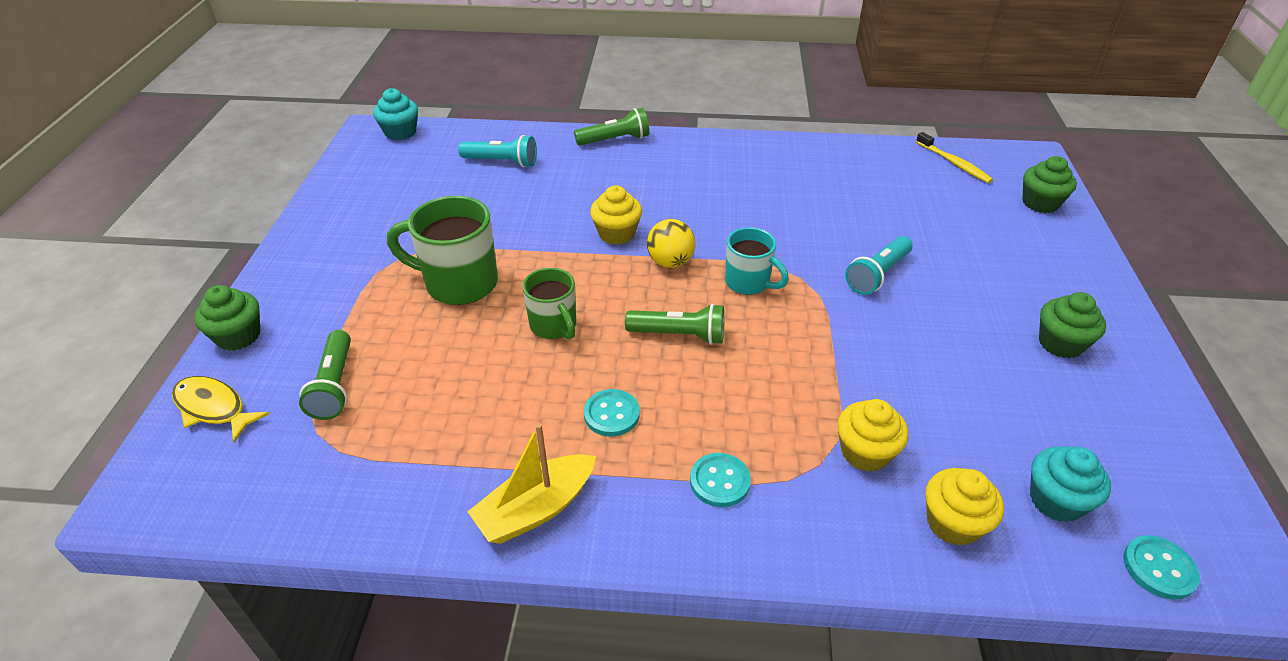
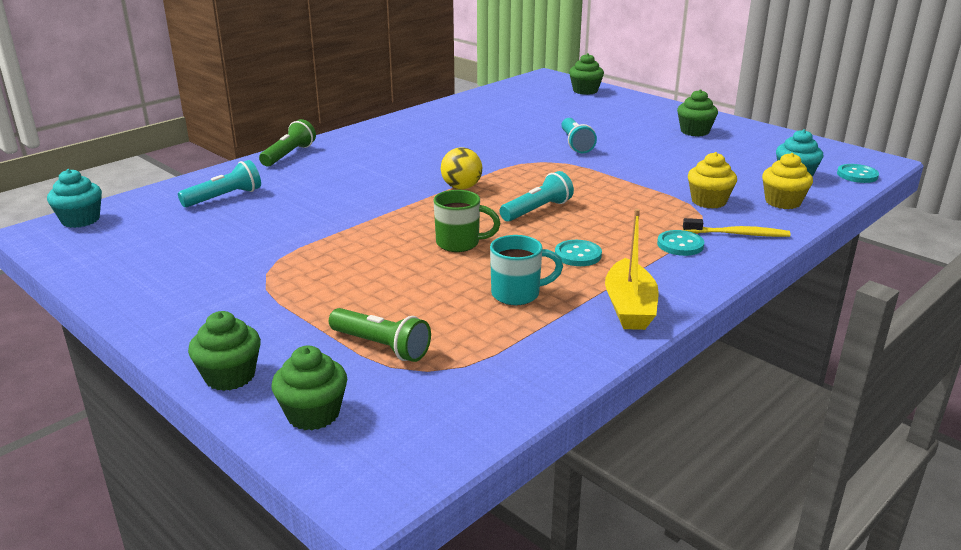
camera: 50 degrees left, 15 degrees down
(213, 408) = (313, 414): yellow fish -> green cupcake
(458, 283) = (347, 260): green mug -> none
(616, 233) = (398, 191): yellow cupcake -> none
(679, 335) = (537, 210): green flashlight -> turquoise flashlight
(749, 283) = (523, 175): turquoise mug -> turquoise mug (518, 294)
(954, 163) = (515, 91): yellow toothbrush -> yellow toothbrush (738, 234)

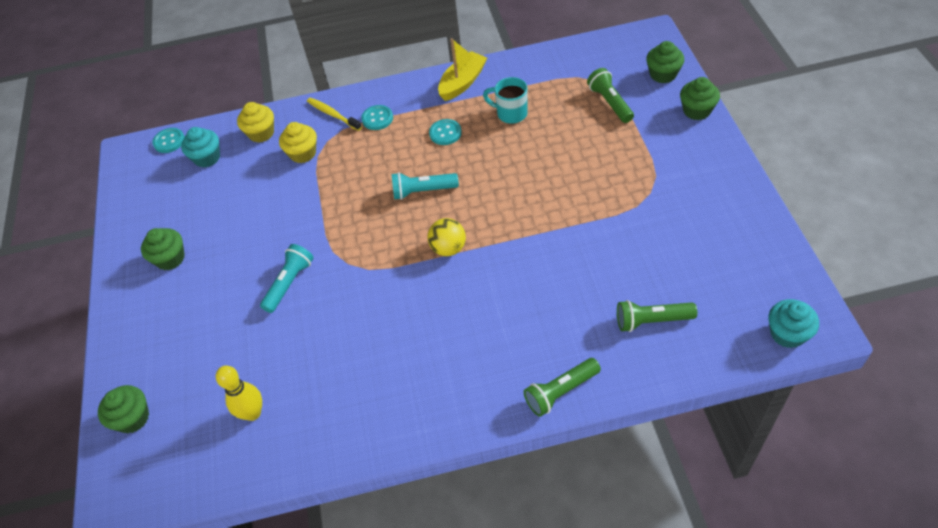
camera: 140 degrees left, 25 degrees up
(224, 197) = (652, 321): turquoise flashlight -> green flashlight
(460, 243) = (506, 174): green mug -> none
(510, 106) = (253, 413): none -> yellow bowling pin

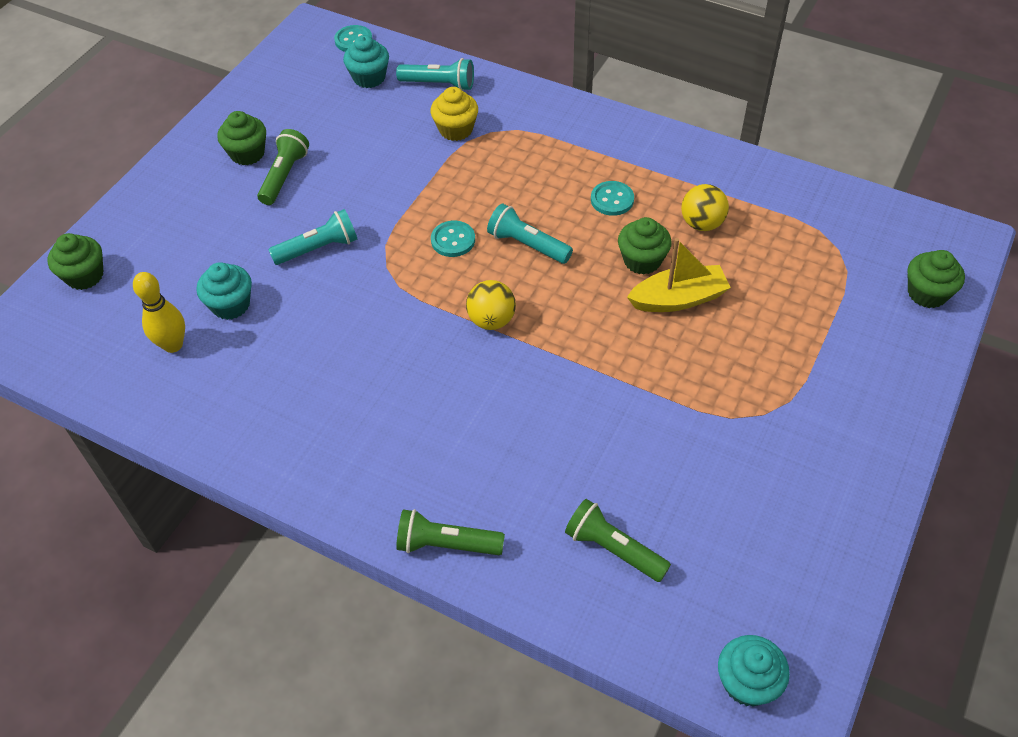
camera: 35 degrees right, 0 degrees up
(261, 133) = (439, 84): yellow cupcake -> turquoise flashlight
(266, 359) = (231, 305): none -> turquoise cupcake
(333, 114) = (523, 108): yellow toothbrush -> none
(377, 118) = (561, 140): turquoise button -> turquoise button (453, 240)
(462, 83) = (686, 157): yellow boat -> yellow boat (678, 299)
(510, 113) = (702, 224): turquoise mug -> yellow ball
(610, 103) = (826, 284): green flashlight -> green flashlight (284, 176)
(696, 110) = (922, 362): green cupcake -> green cupcake (642, 260)

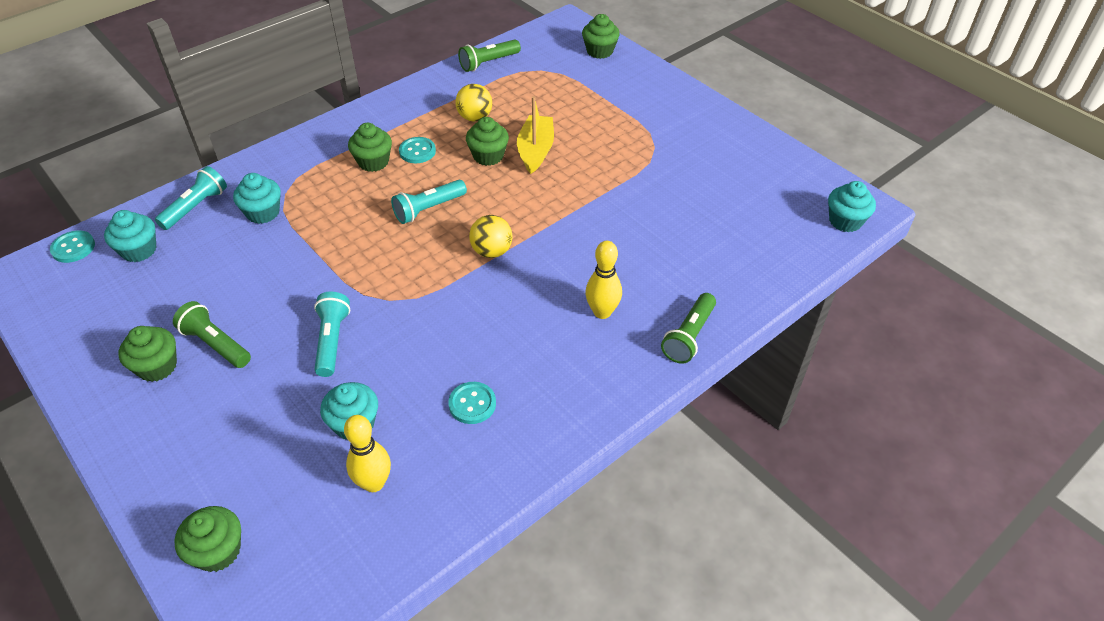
camera: 70 degrees left, 5 degrees down
(447, 448) = (602, 312): none -> yellow bowling pin
(453, 240) = (390, 250): turquoise button -> turquoise button (472, 404)
(456, 129) = (263, 213): yellow cupcake -> turquoise cupcake
(574, 173) = (373, 162): none -> green cupcake
(613, 549) = (728, 249): green flashlight -> green flashlight (488, 63)

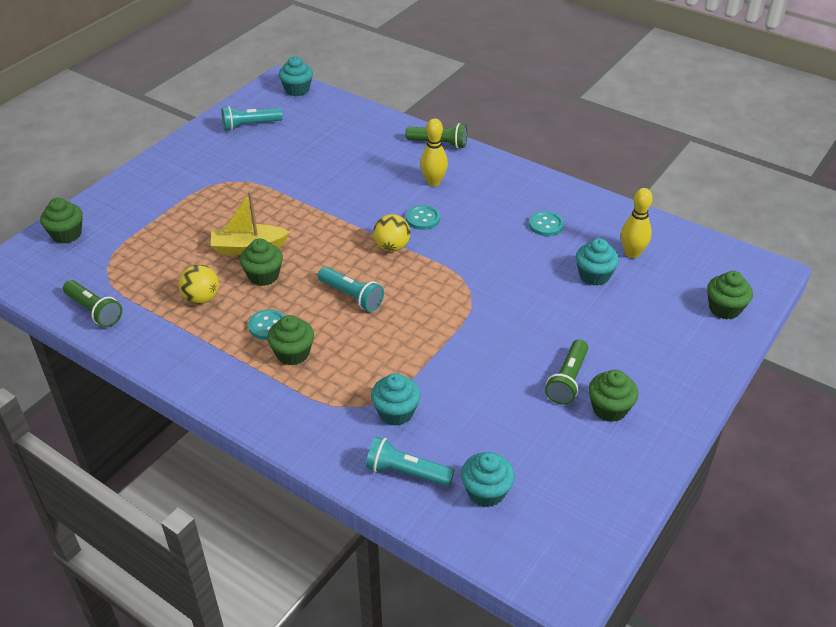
camera: 105 degrees left, 5 degrees down
(73, 248) = (507, 555): turquoise button -> turquoise button (423, 218)
(332, 341) = (528, 310): turquoise flashlight -> turquoise flashlight (250, 125)

